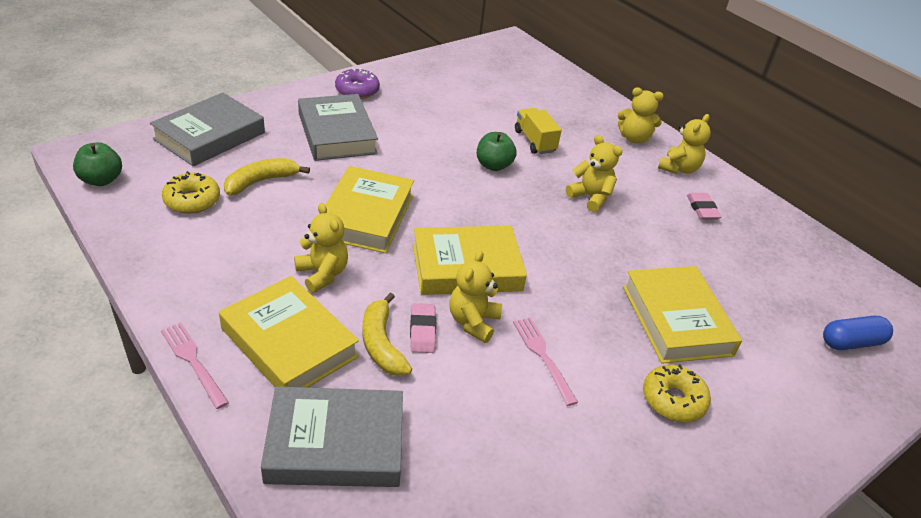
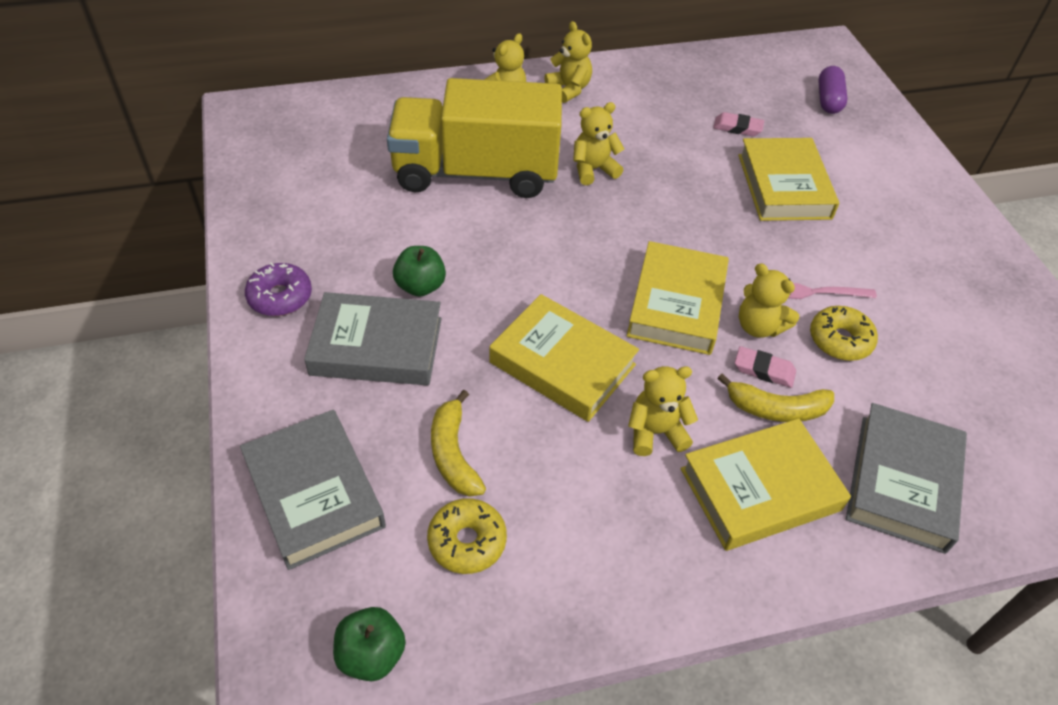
camera: 65 degrees left, 10 degrees up
(193, 362) = (774, 588): pink fork -> none
(493, 165) = (508, 222): green apple -> green apple (420, 286)
(535, 141) = (476, 172): yellow truck -> yellow truck, size x2.41
(673, 400) = (876, 229): yellow donut -> yellow donut (840, 340)
(676, 320) = (784, 186): yellow book -> yellow book turned 75 degrees clockwise
(702, 209) = (637, 102): pink eraser -> pink eraser (737, 128)
(851, 342) = (828, 100): blue capsule -> purple capsule

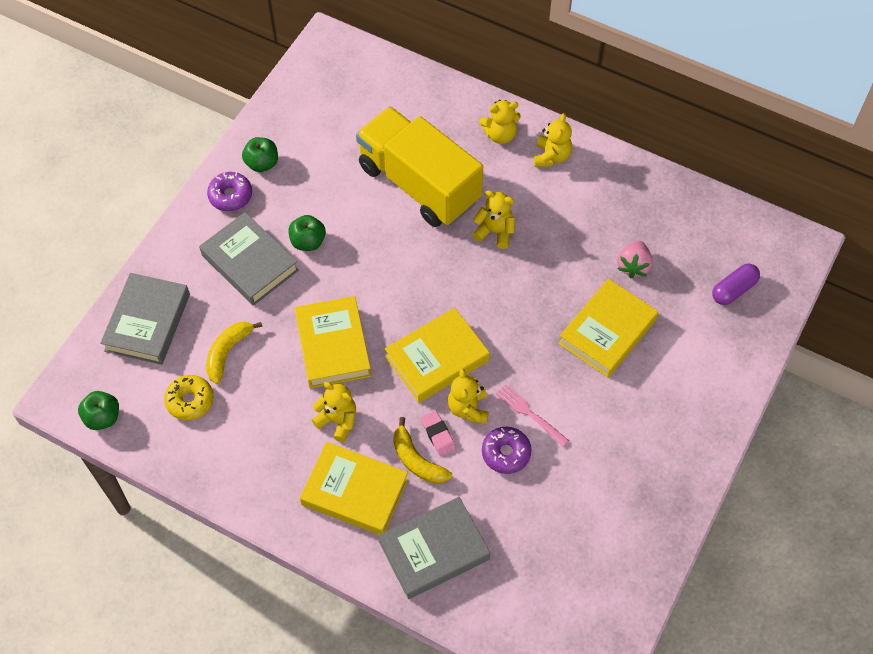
camera: 45 degrees right, 10 degrees up
(285, 247) = (262, 163): none -> green apple
(737, 128) = (633, 266): pink eraser -> pink strawberry
(840, 340) = (506, 453): yellow donut -> purple donut

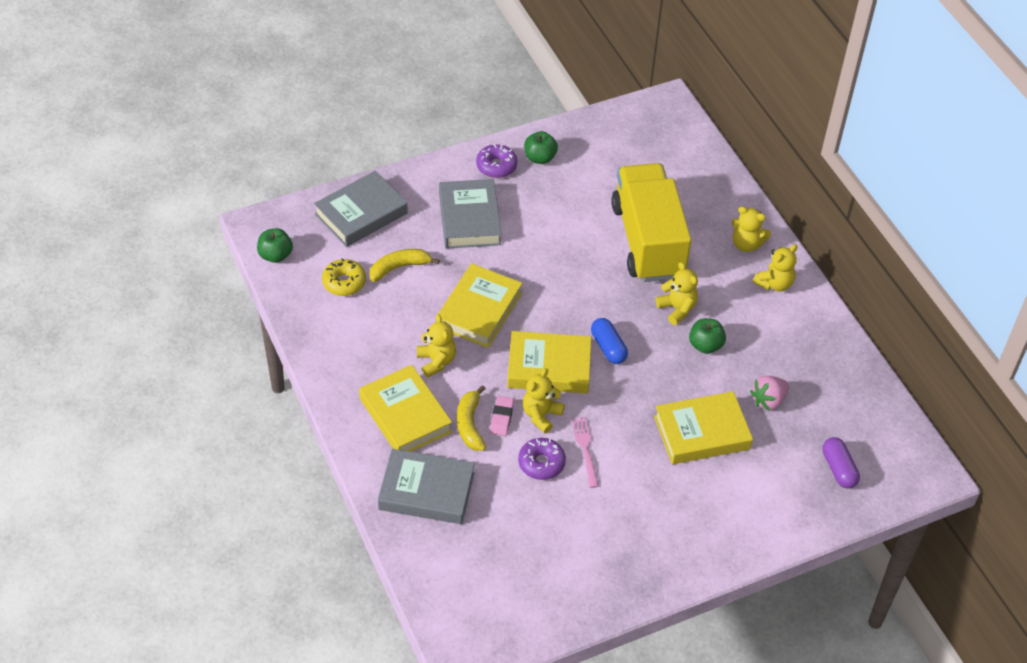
camera: 35 degrees right, 10 degrees down
(308, 242) = (525, 230): green apple -> green apple (705, 345)
(470, 306) = (608, 347): none -> blue capsule
(733, 290) = (838, 469): purple capsule -> purple capsule turned 75 degrees clockwise

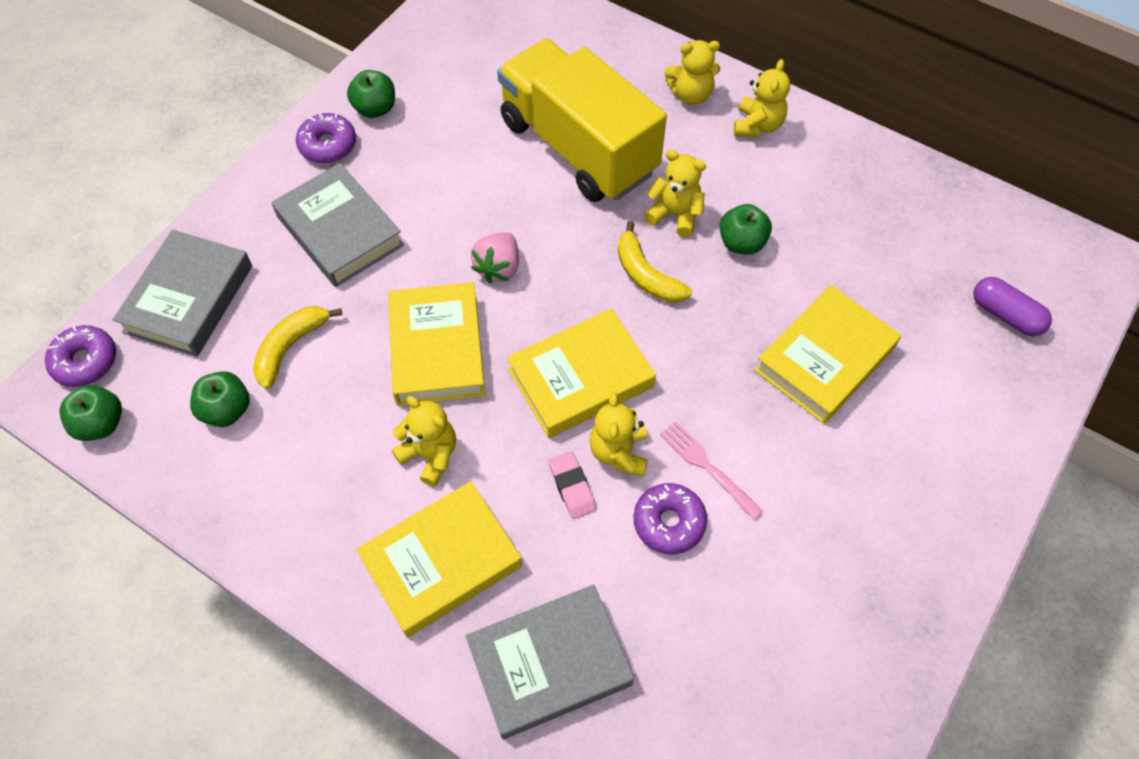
camera: 30 degrees left, 10 degrees up
(286, 219) = (85, 361): none -> purple donut
(344, 282) = (227, 410): yellow donut -> green apple
(405, 415) = (441, 562): yellow book -> yellow book turned 60 degrees counterclockwise
(470, 424) = (537, 522): yellow banana -> yellow banana (646, 275)
(608, 347) = (633, 309): blue capsule -> none
(768, 400) = (864, 273): pink strawberry -> pink strawberry (498, 268)

